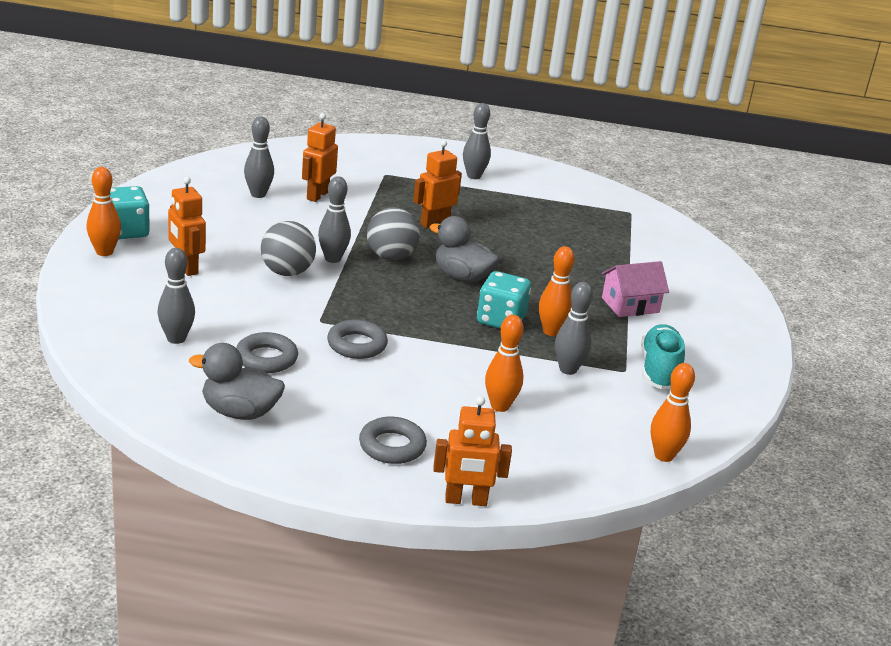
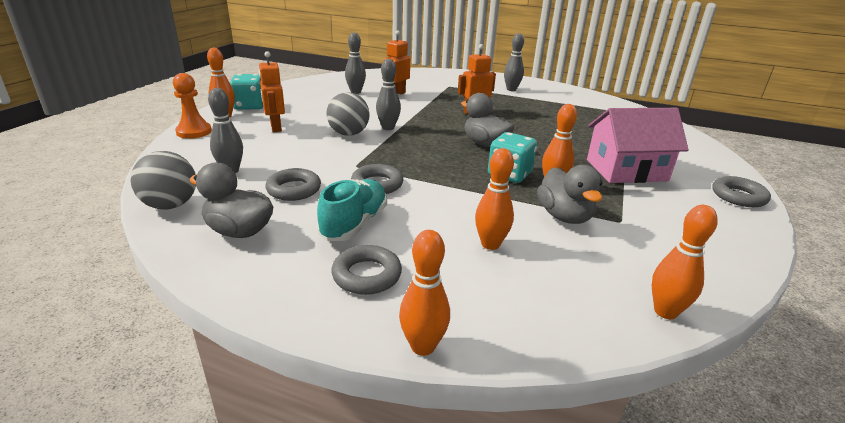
camera: 15 degrees right, 0 degrees up
(84, 282) = (194, 132): none -> orange pawn
(391, 257) = (433, 129): grey ball -> grey ball (170, 205)
(466, 500) = (423, 346): orange robot -> orange bowling pin
(568, 369) = (564, 216): grey bowling pin -> grey duck
(630, 305) = (626, 170): pink house -> pink house, size x1.58
(659, 370) = (655, 223): turquoise shoe -> turquoise shoe (354, 223)
(746, 331) = (738, 196): none -> grey ring

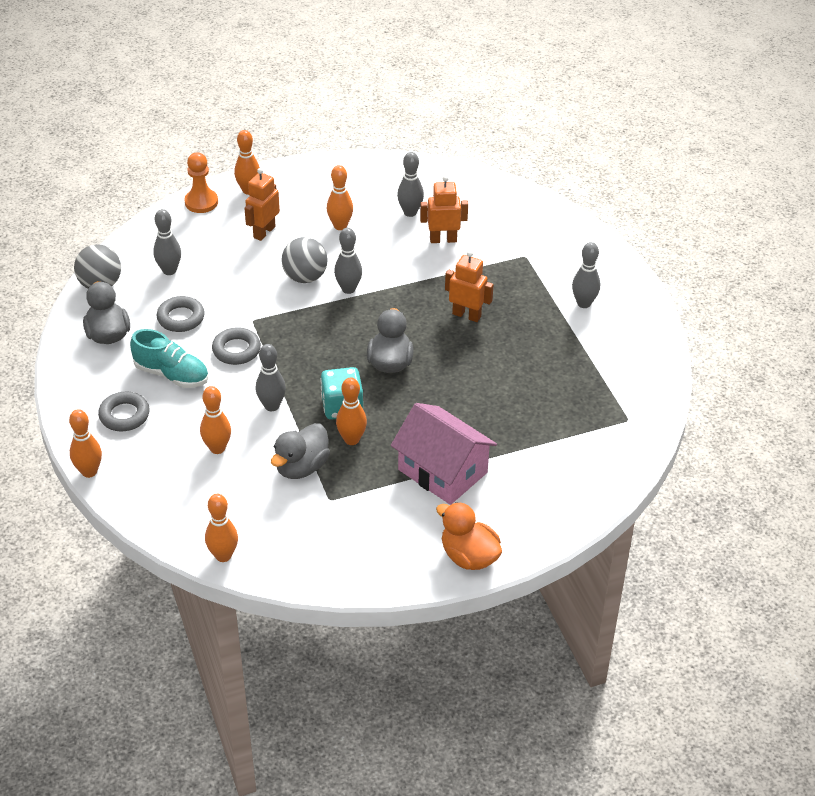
camera: 50 degrees right, 15 degrees up
(250, 106) = (286, 184): turquoise dice -> none
(324, 109) = (340, 226): none -> orange bowling pin
(354, 223) = (171, 374): turquoise shoe -> turquoise shoe turned 45 degrees clockwise
(468, 198) = (271, 406): none -> grey bowling pin
(738, 196) = (469, 556): grey ring -> orange duck

